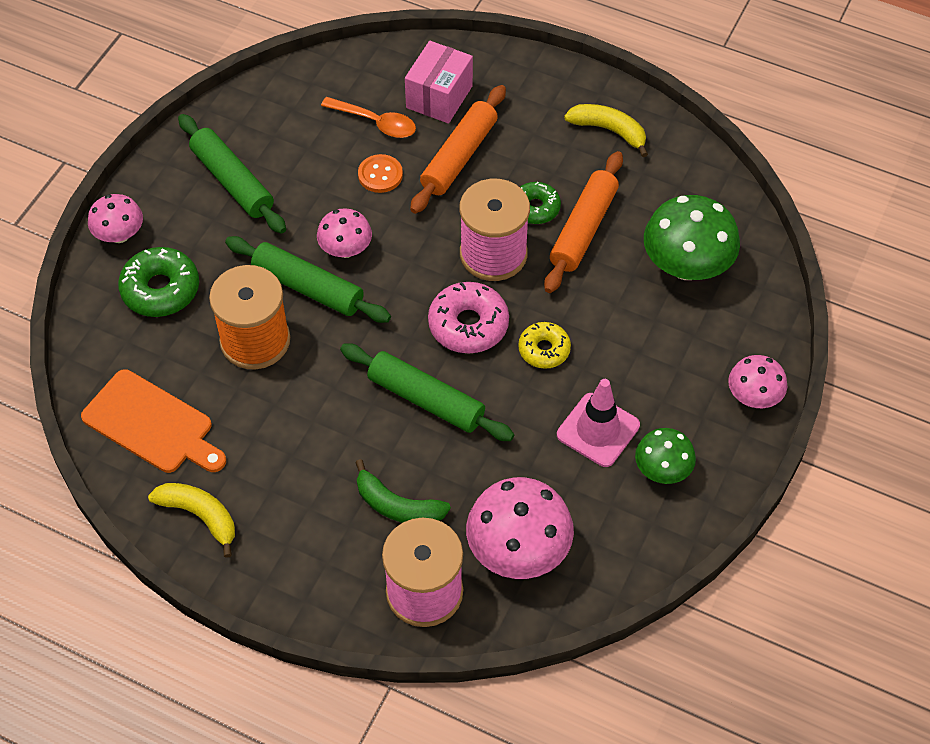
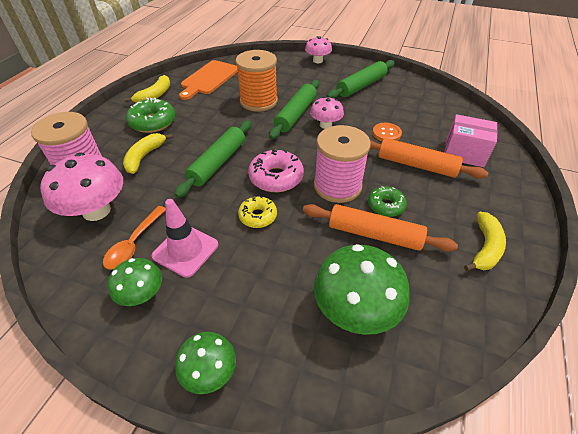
camera: 85 degrees right, 10 degrees down
(160, 289) = (287, 73): green donut -> green donut (153, 122)
(376, 123) = (427, 129): orange spoon -> orange spoon (134, 244)
(397, 506) = (144, 157): green banana -> yellow banana
(753, 396) = (209, 372): pink mushroom -> green mushroom

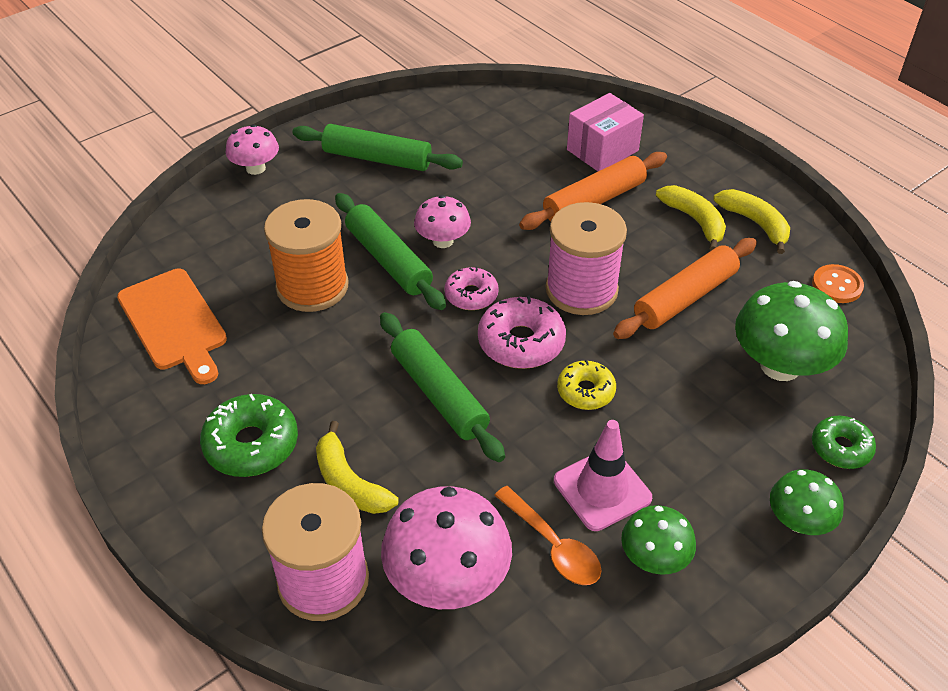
camera: 60 degrees left, 0 degrees up
(155, 95) = (159, 417): yellow banana -> yellow banana (694, 221)
(295, 148) = (471, 295): none -> pink donut
(361, 86) = (377, 159): green rolling pin -> green rolling pin turned 60 degrees counterclockwise
(386, 133) = (511, 193): orange button -> orange button (837, 285)
(386, 206) = (645, 264): green donut -> green donut (841, 448)

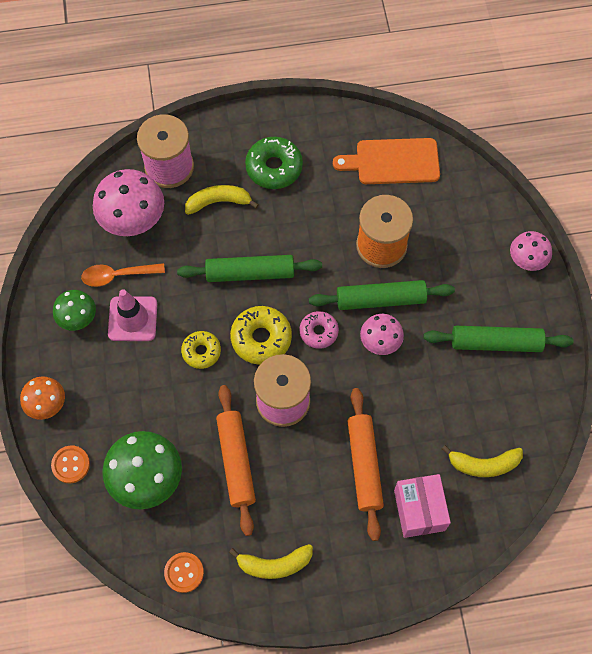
camera: 120 degrees right, 20 degrees up
(377, 159) = (496, 343): green rolling pin -> green rolling pin turned 45 degrees clockwise
(521, 342) = (261, 338): pink donut -> yellow donut
(694, 221) = (303, 522): yellow banana -> yellow banana (483, 464)
(798, 521) = (47, 404): green mushroom -> orange mushroom
(841, 448) = (71, 464): green donut -> orange button

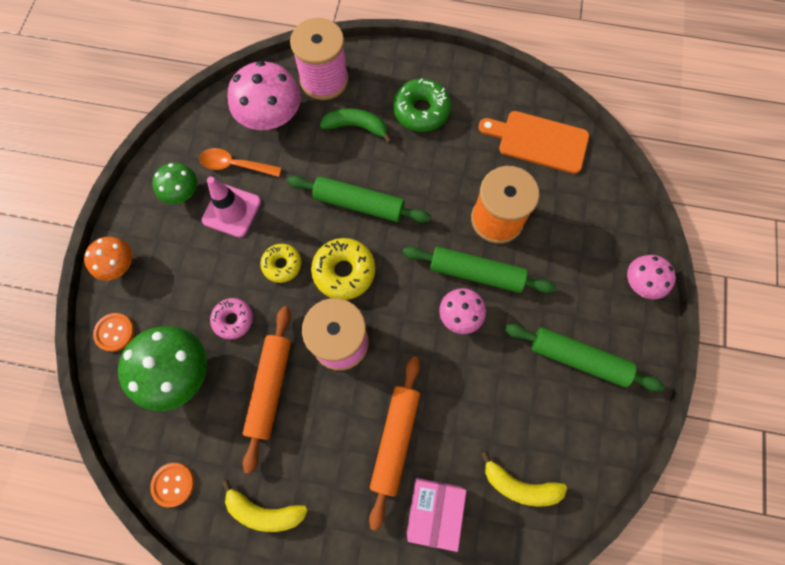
camera: 20 degrees right, 5 degrees up
(218, 202) = (356, 127): yellow banana -> green banana
(318, 332) = (402, 284): pink donut -> pink donut (233, 320)

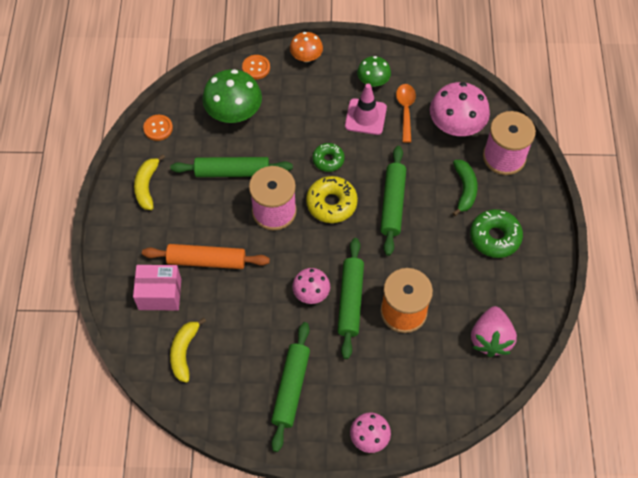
camera: 80 degrees right, 10 degrees down
(233, 320) = (278, 137): pink donut -> none
(270, 387) = (232, 172): orange rolling pin -> green rolling pin
(282, 265) = (328, 160): yellow donut -> green donut
(539, 141) = (490, 339): orange cutting board -> pink strawberry

